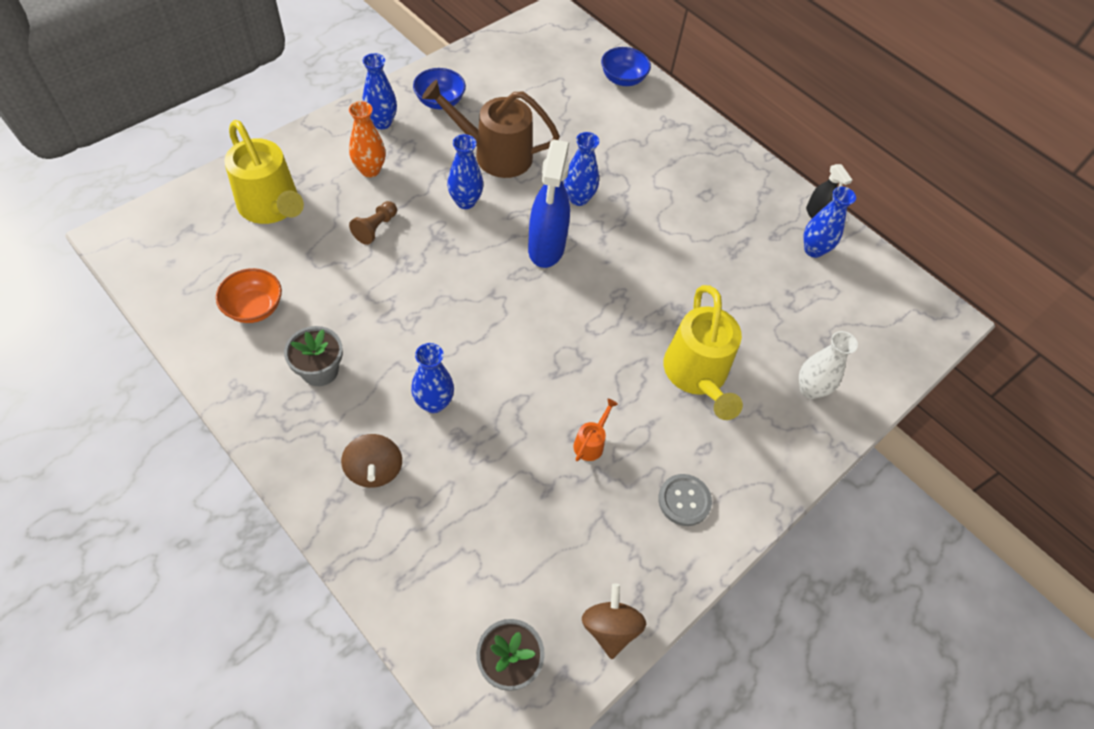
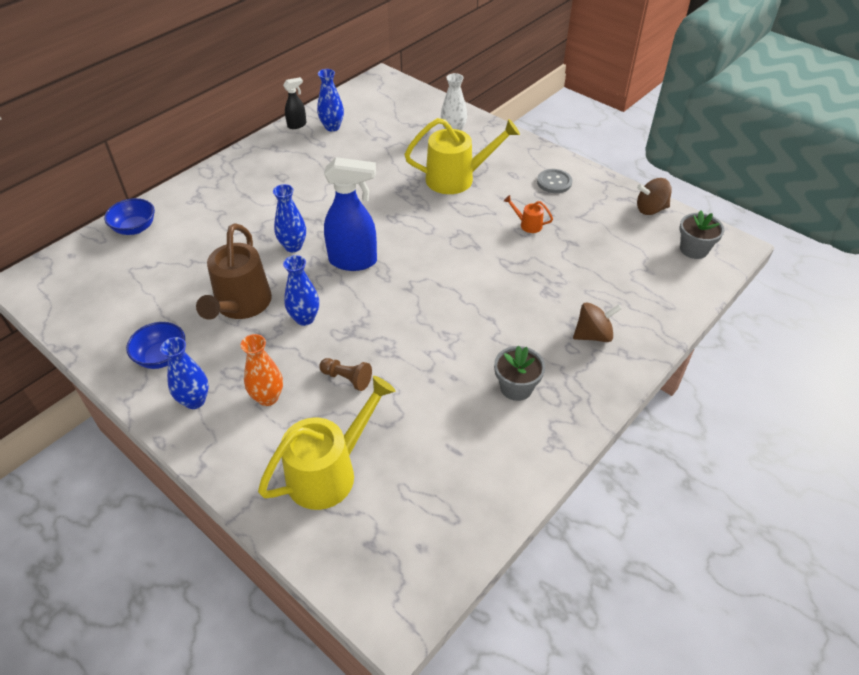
camera: 90 degrees left, 10 degrees down
(254, 308) = (462, 453): orange bowl -> none
(434, 403) = (523, 309): blue vase -> none

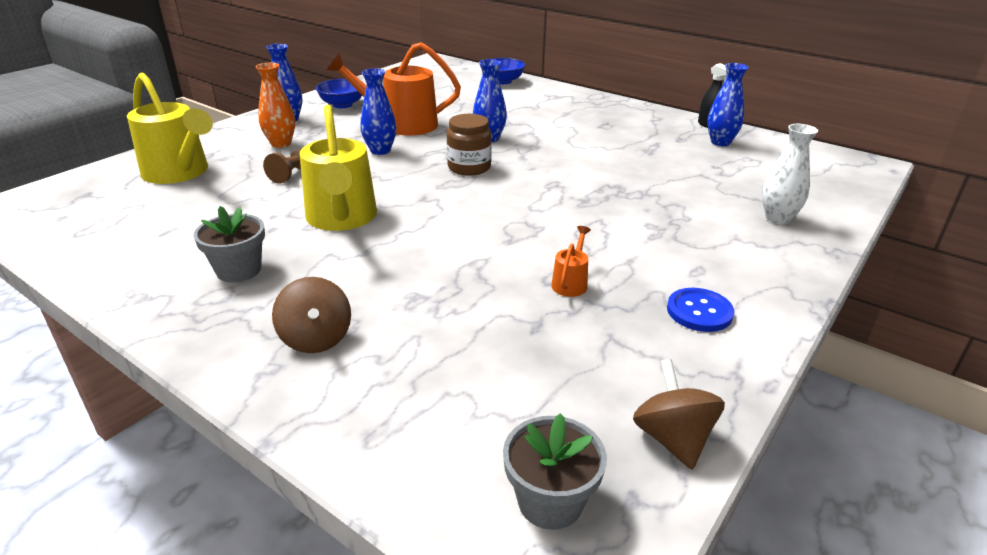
camera: 85 degrees right, 15 degrees down
(241, 306) = (401, 125): brown watering can -> orange watering can
(354, 261) = (469, 167): blue spray bottle -> brown jar
(457, 178) = (659, 224): yellow watering can -> yellow watering can (342, 219)
(554, 182) = (699, 311): grey button -> blue button

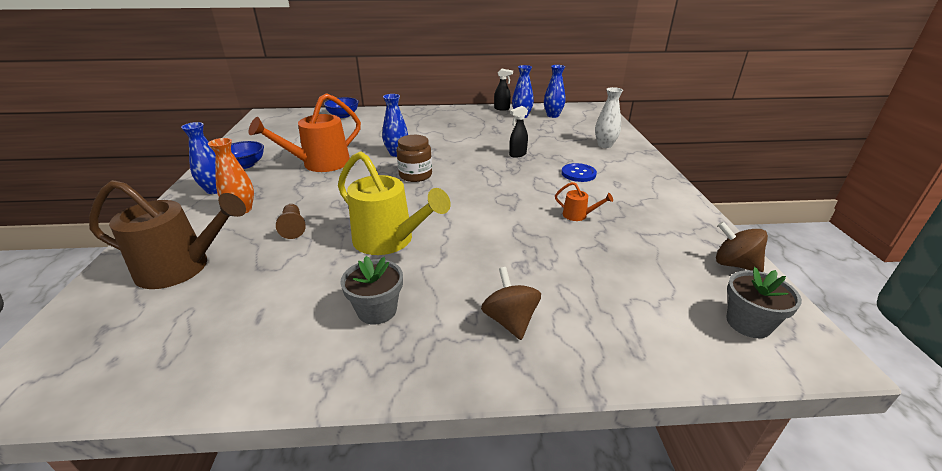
camera: 40 degrees left, 0 degrees up
(180, 173) = (183, 268): yellow watering can -> brown watering can
(316, 338) = (510, 321): brown spinning top -> brown spinning top turned 135 degrees counterclockwise
(380, 150) = (335, 186): blue vase -> blue vase (552, 115)
(570, 282) = (578, 215): orange watering can -> orange watering can turned 135 degrees clockwise
(625, 186) = (517, 154): none -> black spray bottle
(699, 311) = (649, 202): blue button -> blue button (578, 174)

